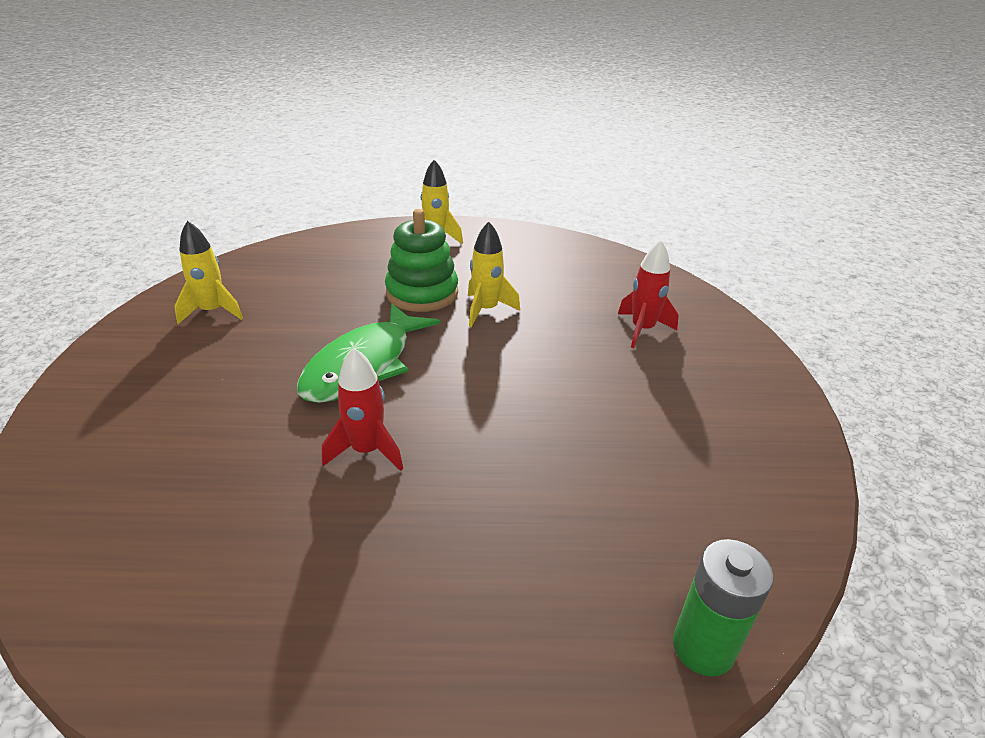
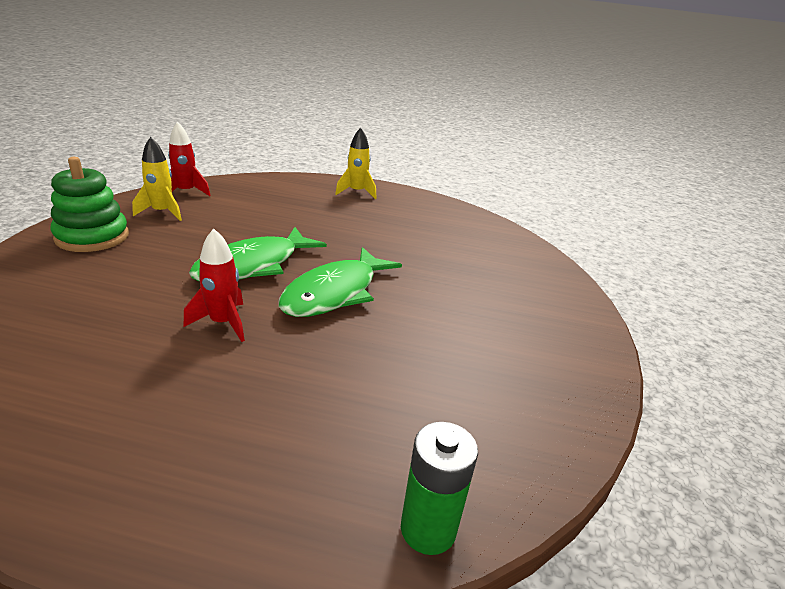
camera: 10 degrees right, 5 degrees down
(422, 293) = (326, 226): green stacking toy -> green stacking toy (92, 237)
(475, 383) = (335, 293): none -> green fish
(486, 310) = (370, 245): yellow rocket -> none
(642, 330) = (494, 280): red rocket -> red rocket (186, 192)

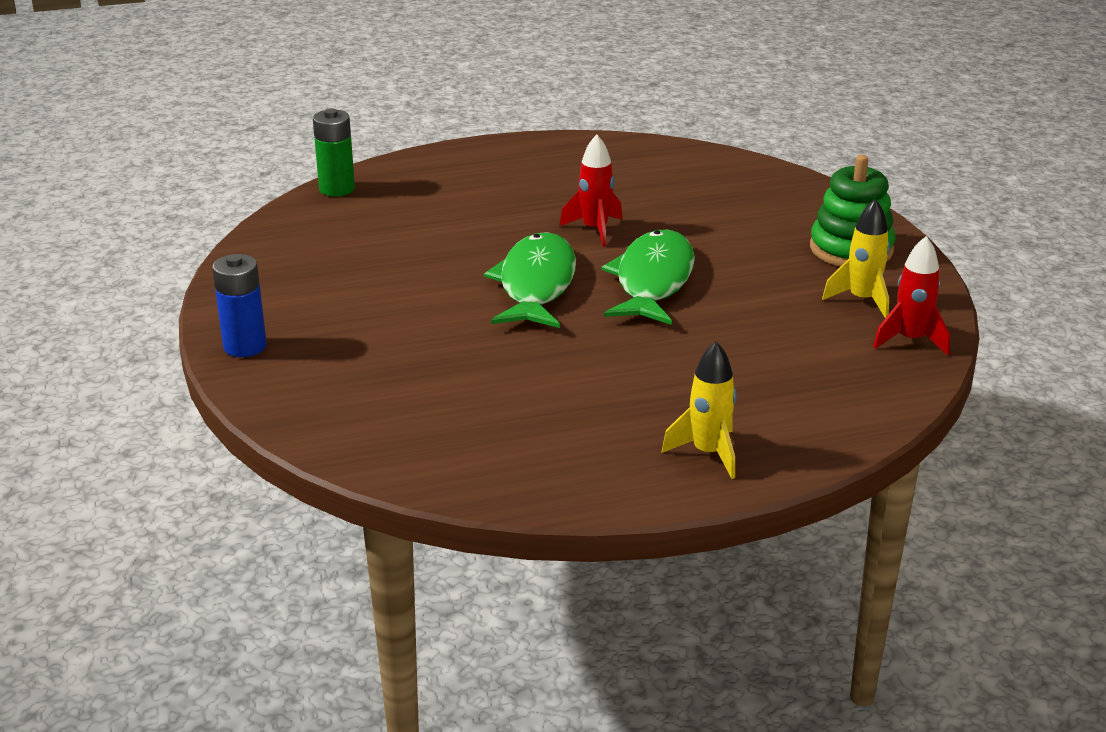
camera: 155 degrees right, 0 degrees up
(583, 324) = (245, 346): none -> blue battery

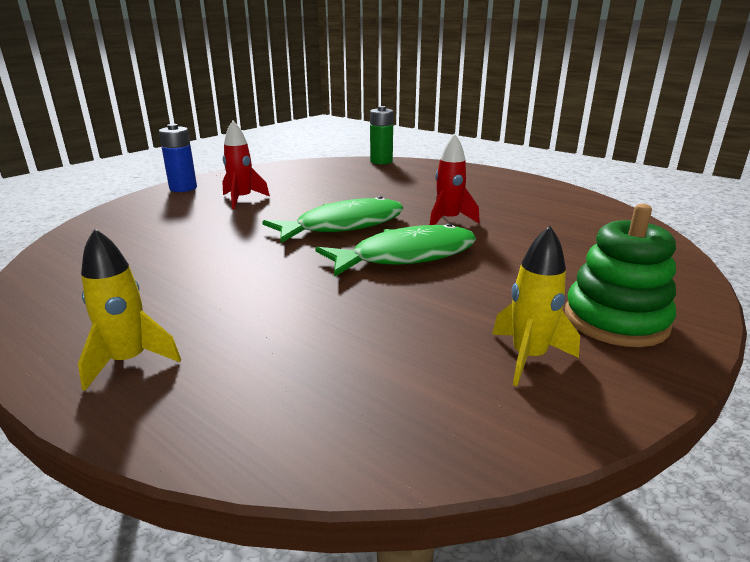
camera: 55 degrees right, 5 degrees down
(910, 340) = (490, 419): red rocket -> red rocket (242, 199)

